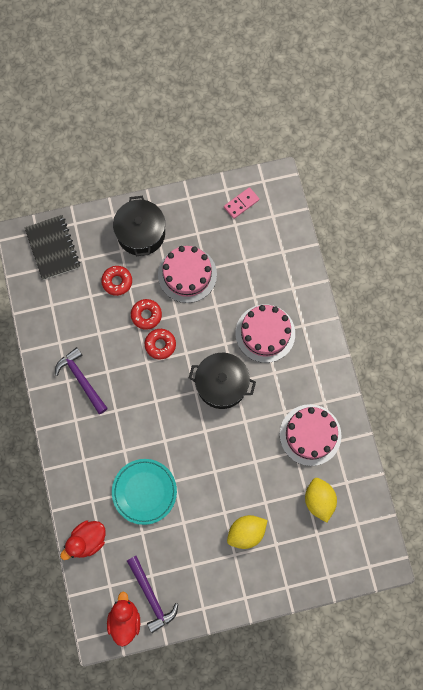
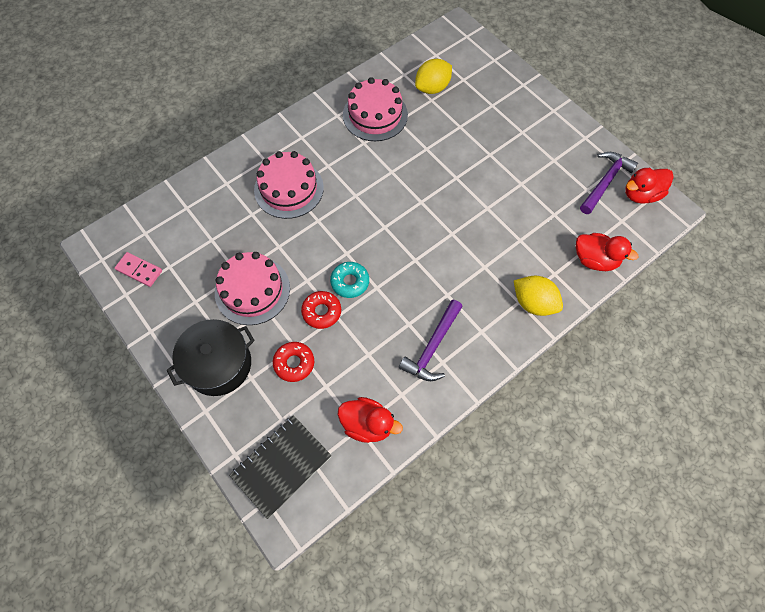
camera: 115 degrees left, 10 degrees down
(51, 311) = (367, 424): none -> red duck
(144, 491) = (514, 229): turquoise plate -> none
(160, 345) = (350, 282): red donut -> turquoise donut
(221, 384) = (364, 206): black pot -> none
(246, 532) = (496, 130): yellow lemon -> yellow lemon (533, 303)

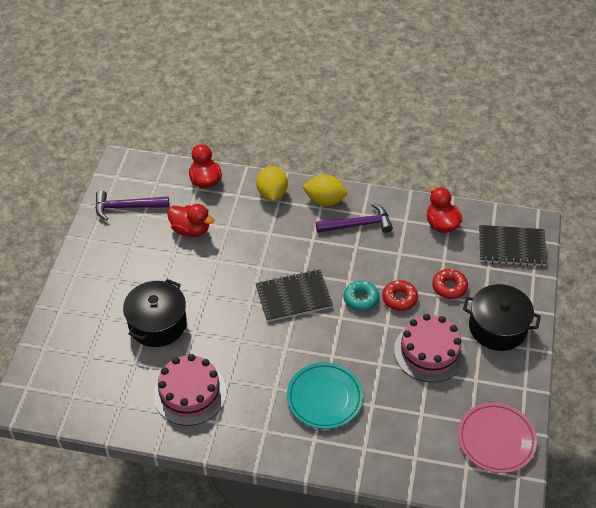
camera: 130 degrees left, 15 degrees down
(139, 270) = (496, 440): pink domino -> pink plate
(289, 189) = (324, 398): pink cake -> turquoise plate
(398, 235) = (294, 297): none -> black notebook
(432, 88) = (120, 371): yellow lemon -> yellow lemon (324, 200)
(455, 132) = (157, 324): none -> black pot
(641, 194) = (121, 183): red duck -> red duck (191, 230)

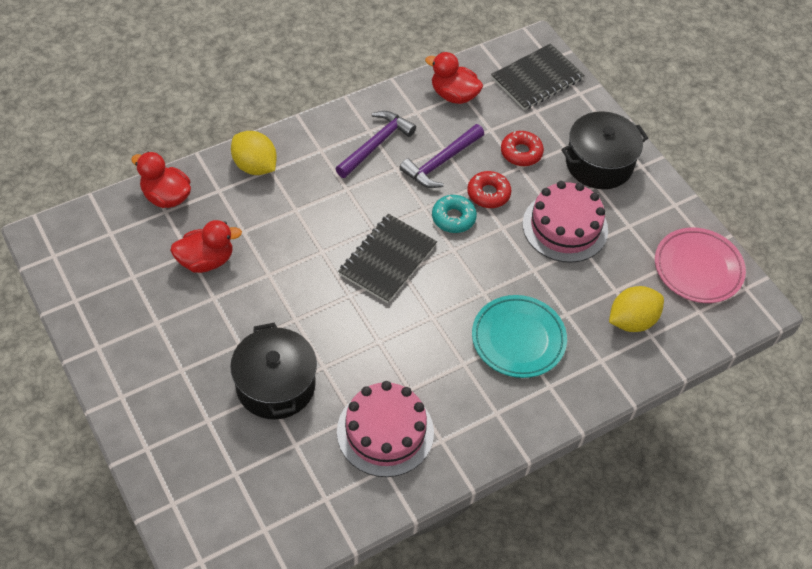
camera: 45 degrees left, 5 degrees up
(126, 207) = (104, 282): purple hammer -> purple hammer (441, 162)
(324, 200) = (317, 140): yellow lemon -> yellow lemon (631, 321)

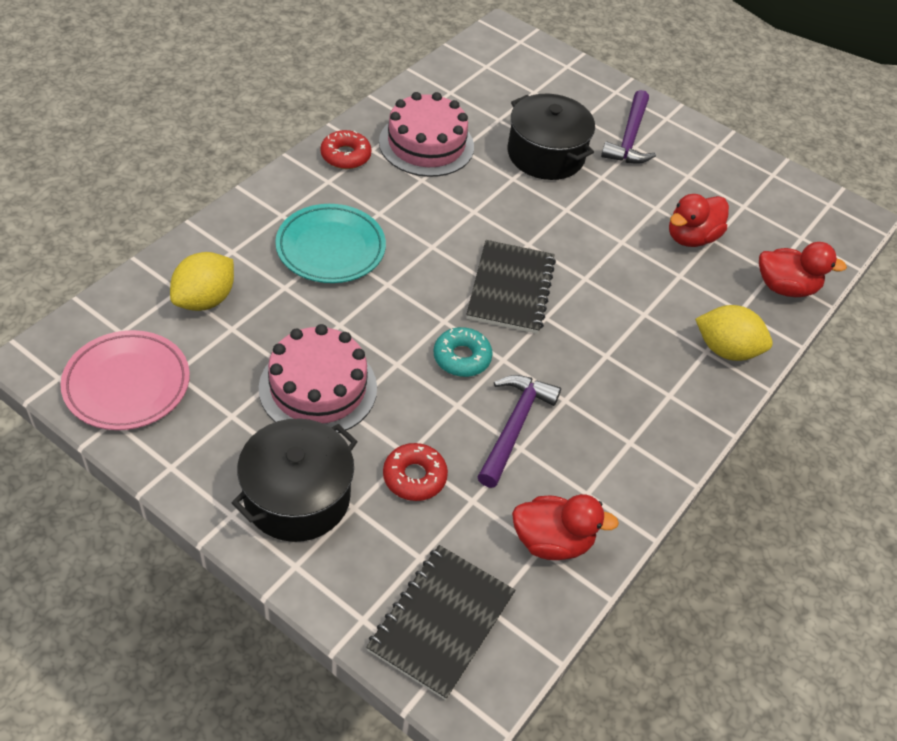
camera: 155 degrees right, 5 degrees down
(376, 144) = (609, 424): purple hammer -> purple hammer (629, 138)
(488, 194) = (433, 402): red donut -> red donut (345, 156)

